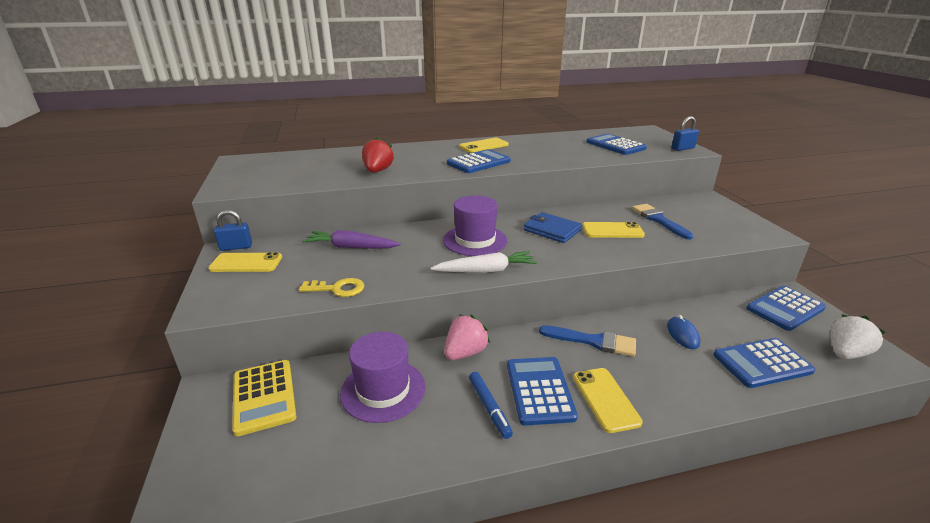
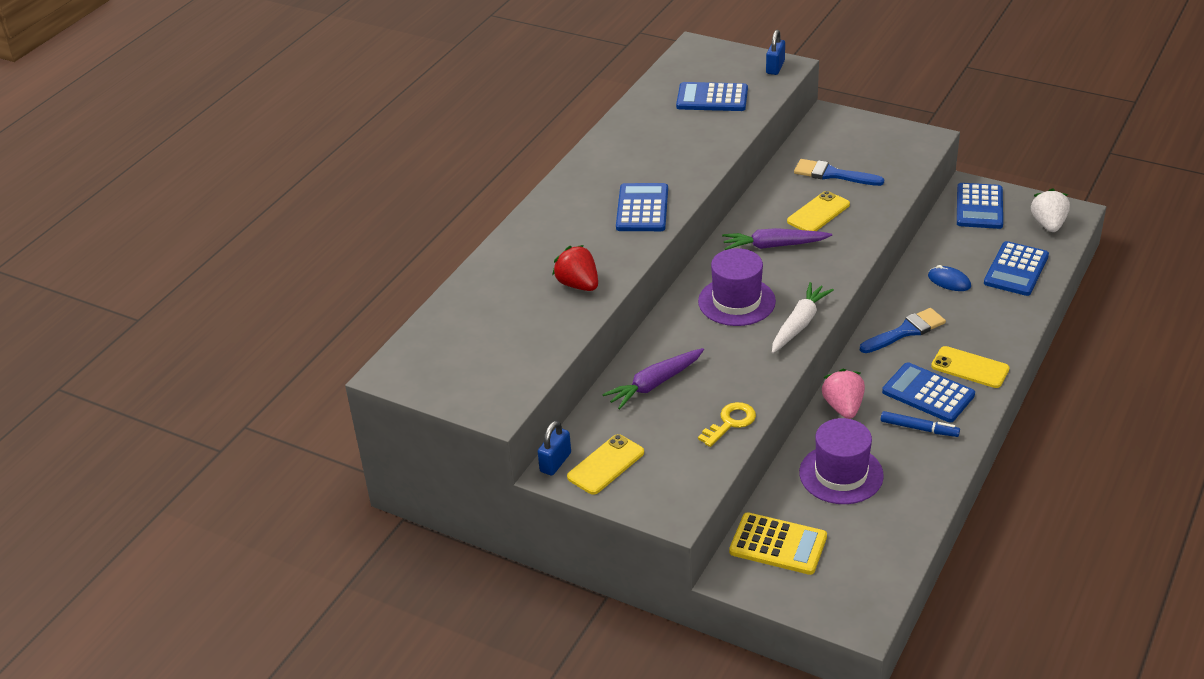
camera: 45 degrees left, 10 degrees up
(483, 146) = (593, 178): yellow phone -> none
(552, 230) = (774, 246): blue wallet -> purple carrot

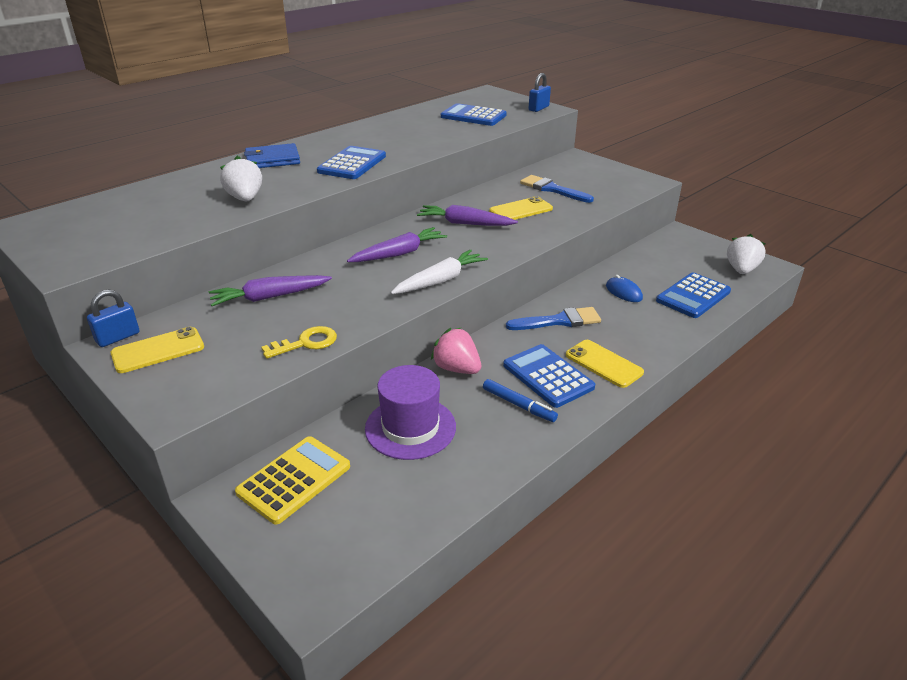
camera: 15 degrees right, 5 degrees down
(552, 222) = (272, 160): none -> blue wallet
(578, 285) = (245, 198): red strawberry -> white strawberry
(736, 301) = (399, 253): purple hat -> purple carrot
(778, 544) = (294, 479): yellow calculator -> yellow calculator turned 90 degrees counterclockwise
(843, 407) = (457, 368): pink strawberry -> pink strawberry turned 60 degrees counterclockwise
(979, 207) = (682, 247): blue calculator -> none

